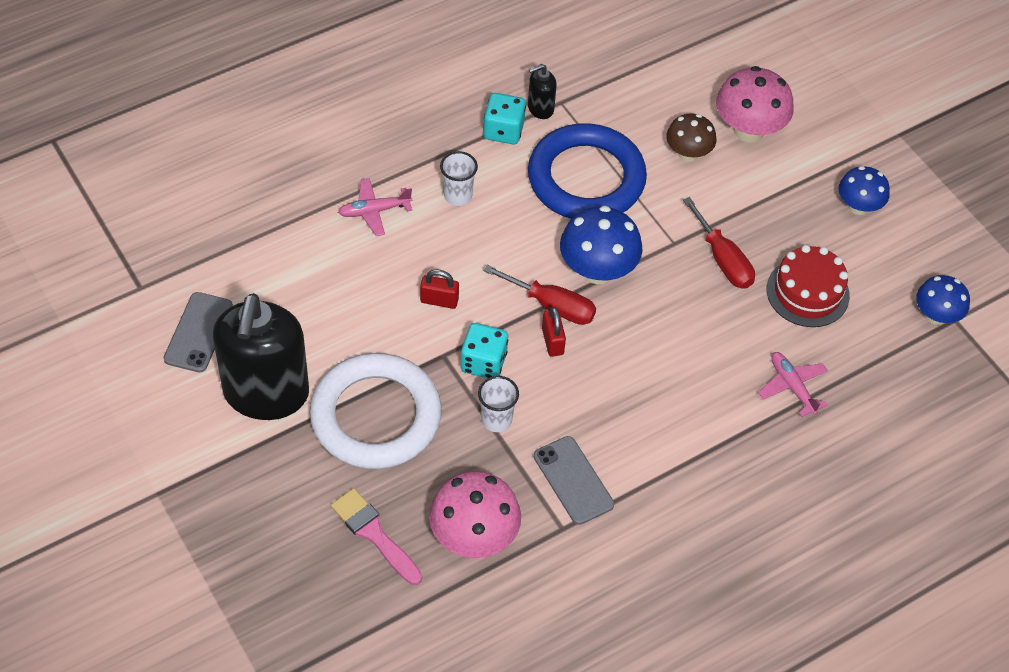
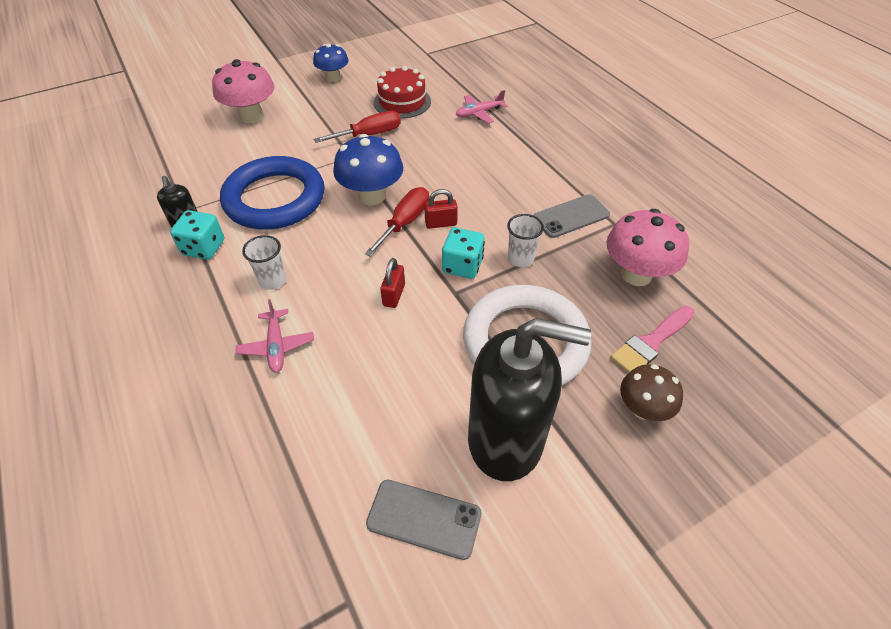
camera: 85 degrees left, 5 degrees down
(688, 154) = (265, 145): brown mushroom -> brown mushroom (642, 409)
(936, 316) = (424, 58): blue mushroom -> none

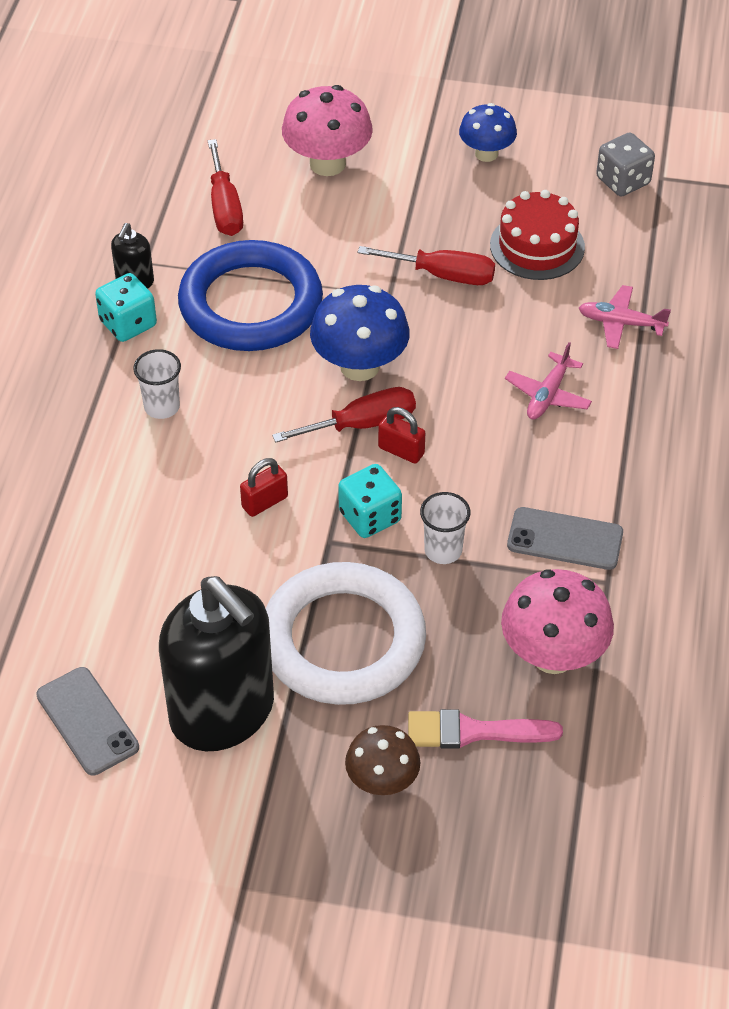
camera: 40 degrees right, 0 degrees up
(209, 161) = (224, 207): none -> red screwdriver
(276, 346) = (105, 481): pink plane -> pink plane (548, 395)
(411, 61) = (623, 181): none -> grey dice

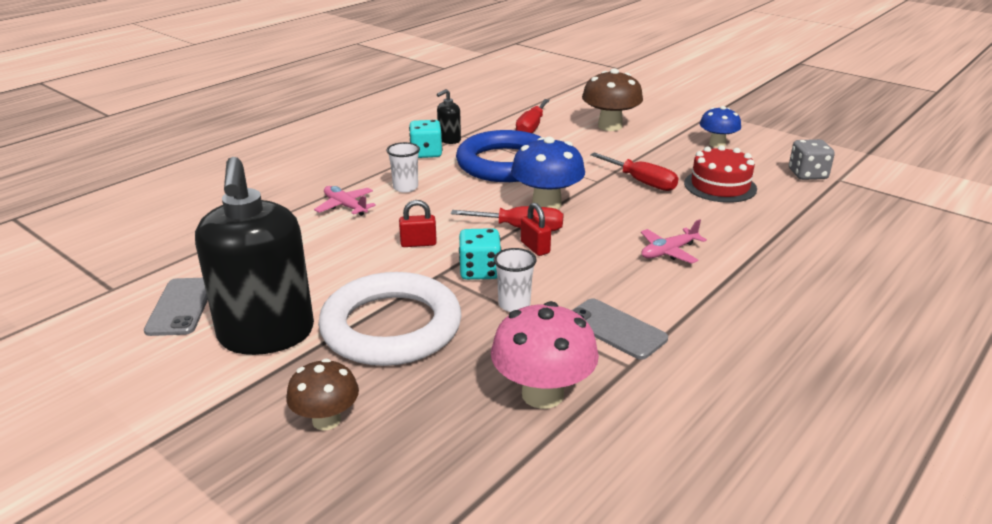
camera: 30 degrees right, 20 degrees down
(327, 163) = (610, 126): pink mushroom -> brown mushroom
(474, 731) = (430, 418): pink brush -> none
(621, 323) = (755, 234): pink plane -> pink plane (345, 206)

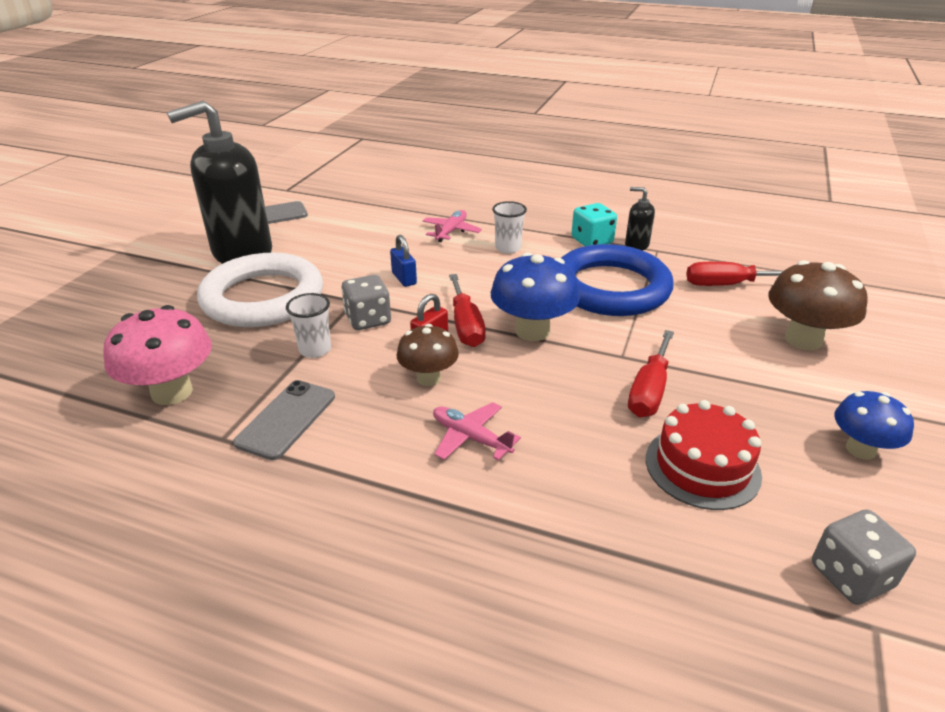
camera: 70 degrees right, 5 degrees up
(326, 420) = (139, 301): brown mushroom -> brown mushroom (428, 378)
(418, 243) = (404, 278): red padlock -> blue padlock
(480, 271) = (368, 319): turquoise dice -> grey dice

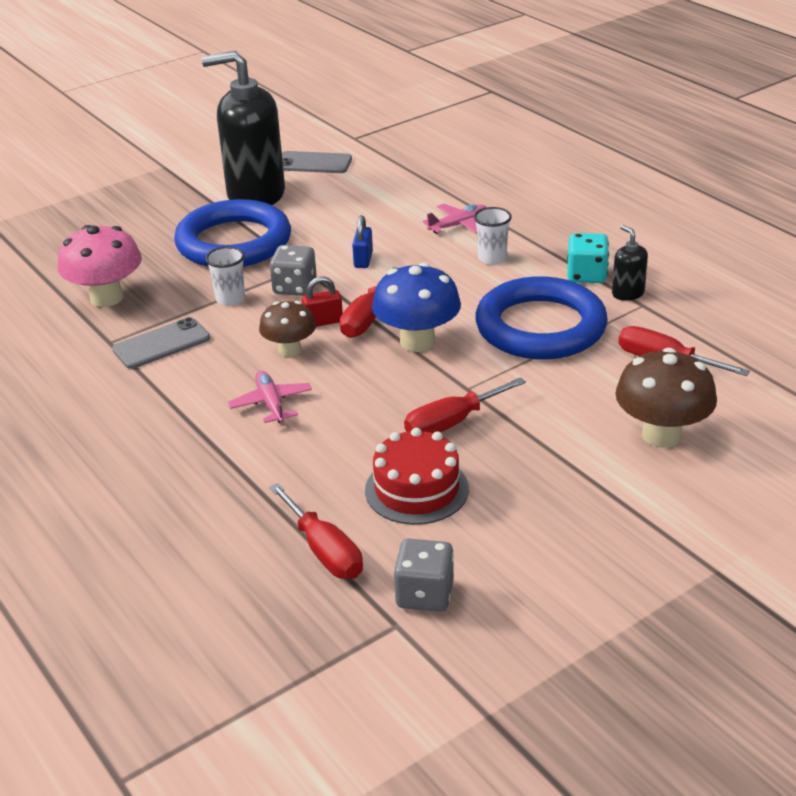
camera: 35 degrees right, 0 degrees up
(263, 298) = (234, 242): white ring -> blue ring
(709, 577) = (324, 551): none -> red screwdriver
(860, 449) = (568, 531): blue mushroom -> none

